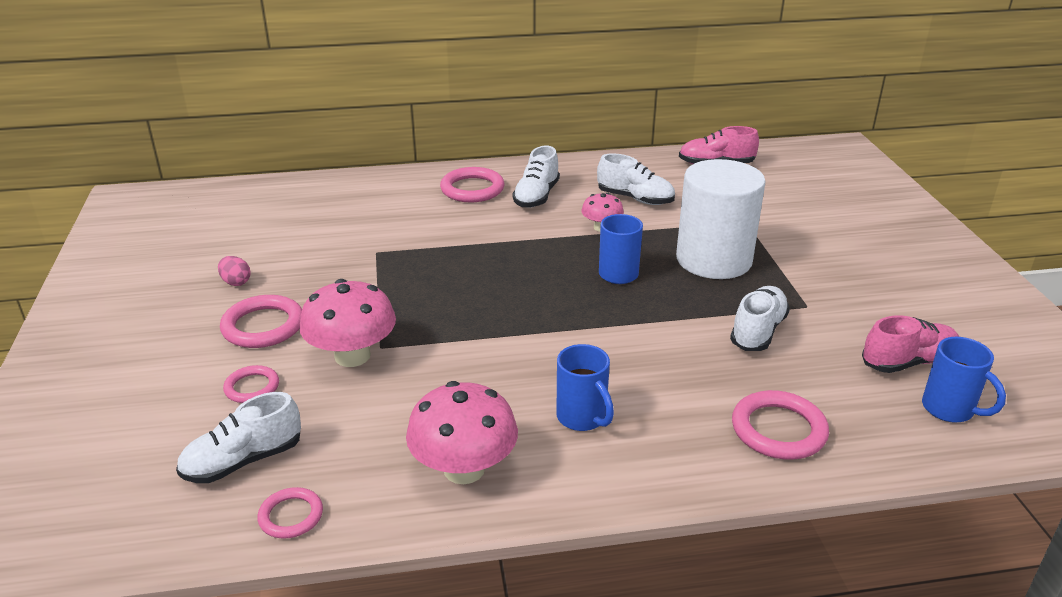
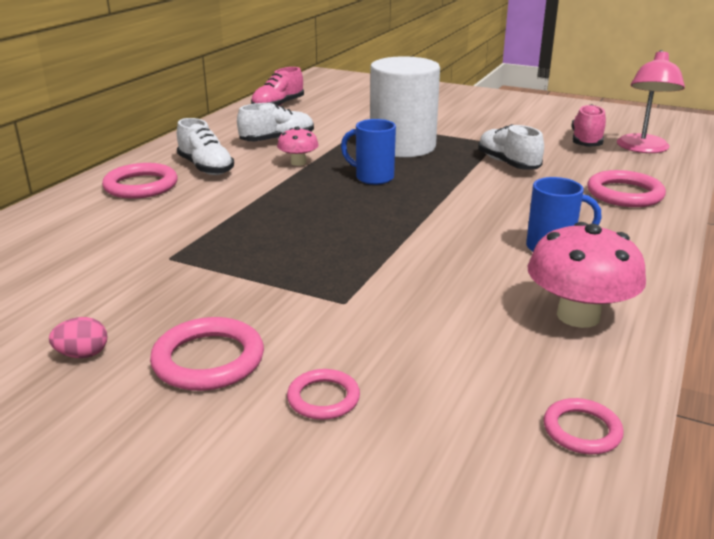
camera: 55 degrees left, 5 degrees down
(243, 461) = (460, 439): white shoe -> none
(352, 356) = (340, 321): pink mushroom -> none
(949, 409) = (643, 149): blue mug -> pink lamp

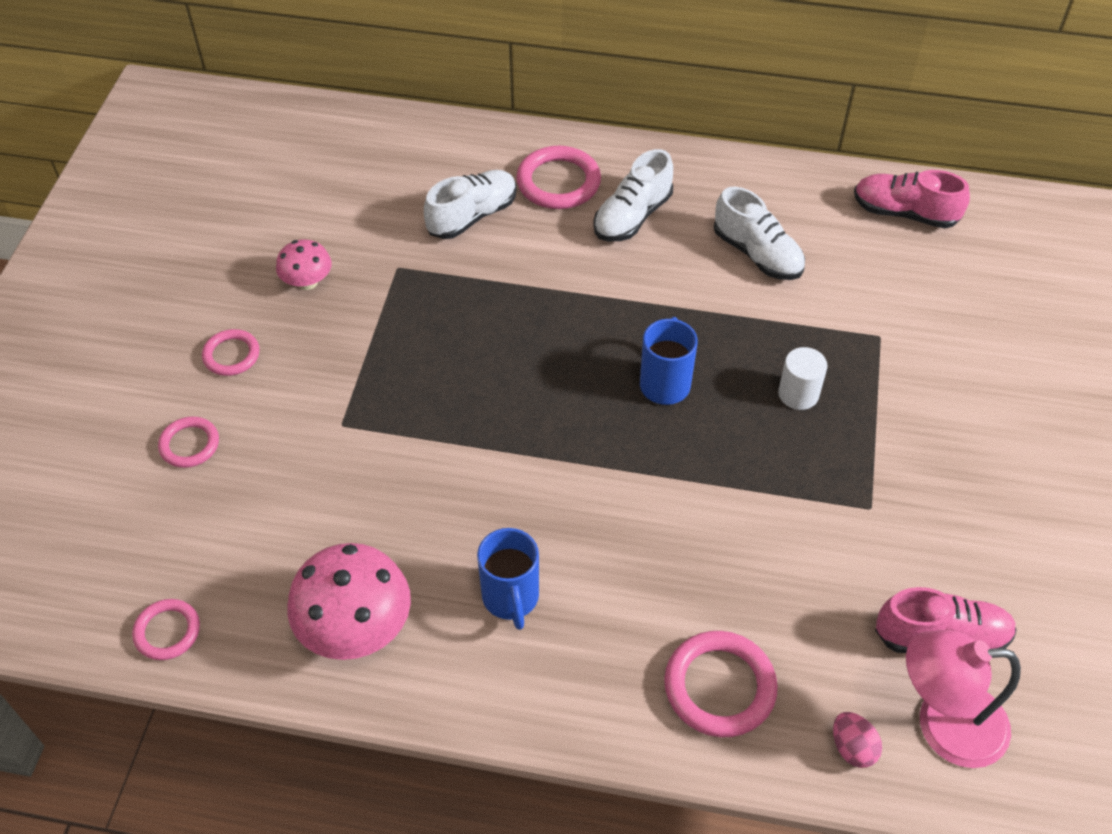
camera: 75 degrees right, 25 degrees up
(83, 354) = (227, 276): pink egg -> pink egg (852, 748)
(208, 360) = (231, 355): pink ring -> pink ring, size x0.61
(298, 162) = (686, 296): pink mushroom -> pink mushroom (307, 282)
(402, 146) = (798, 394): white cylinder -> white cylinder, size x0.41
(508, 163) = (783, 531): white shoe -> white shoe (472, 216)

